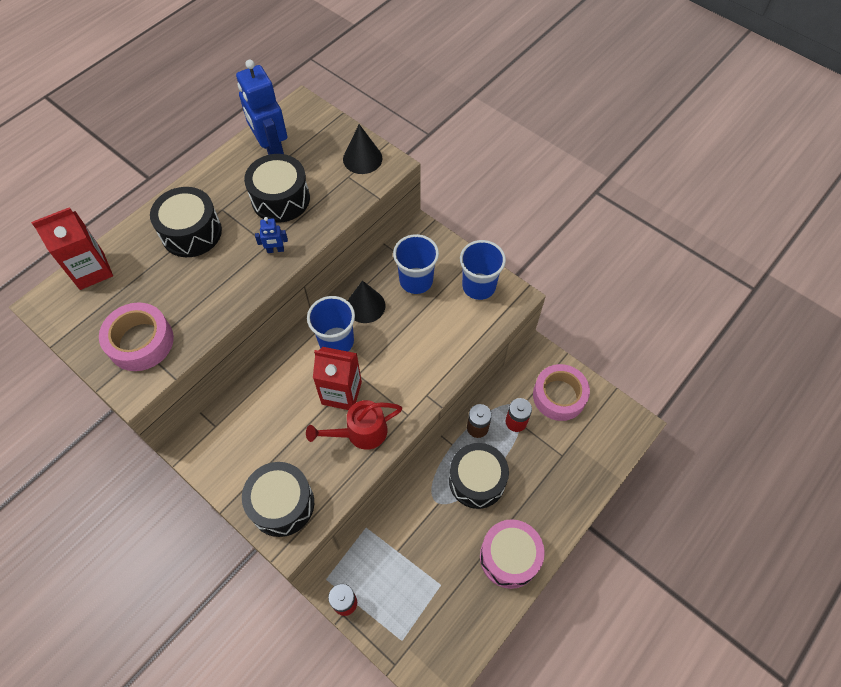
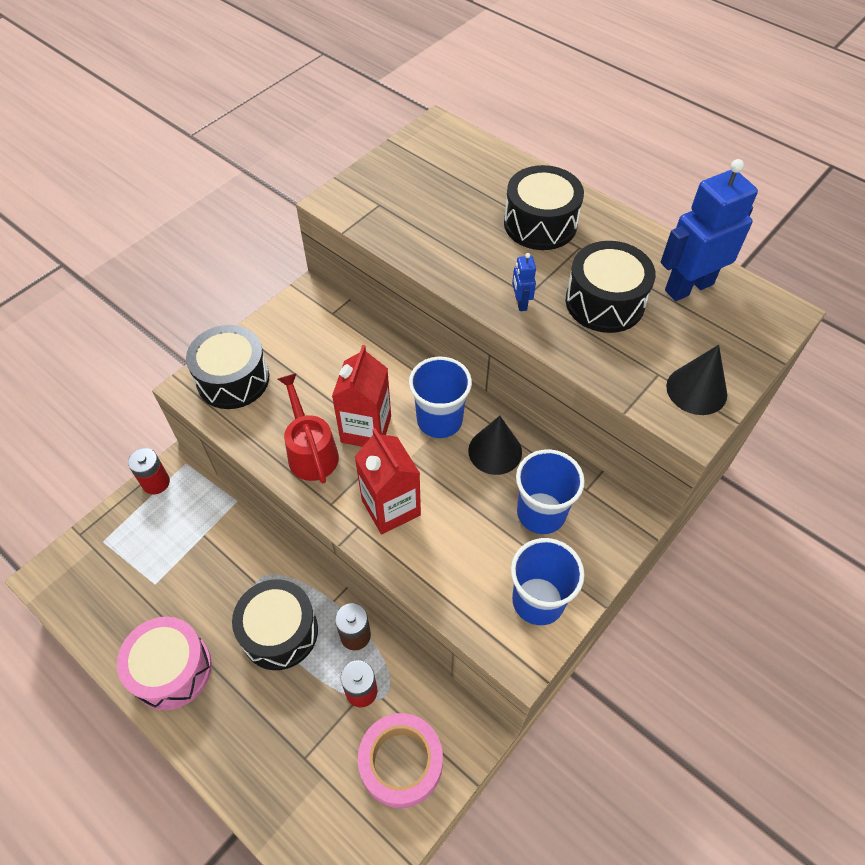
camera: 90 degrees right, 5 degrees down
(91, 270) = (480, 152): red carton -> red carton (391, 507)
(141, 342) = (389, 200): pink tape -> none

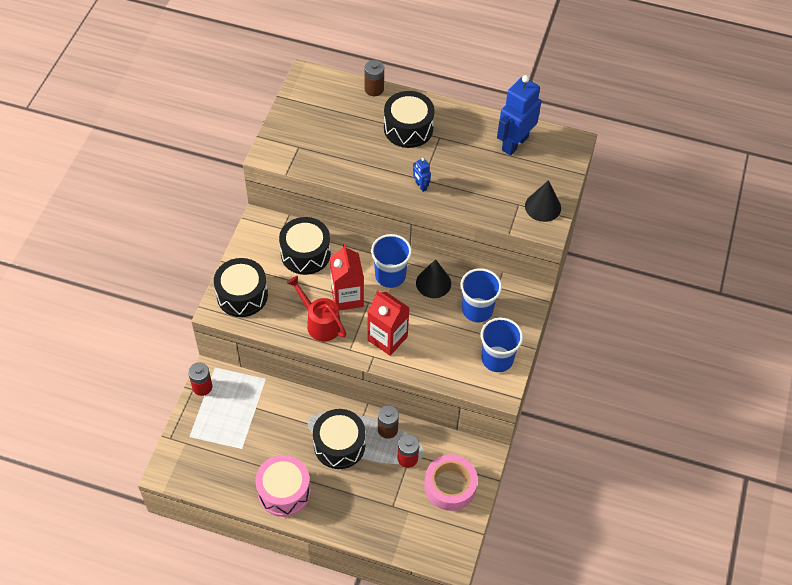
camera: 25 degrees left, 0 degrees up
(518, 164) = (374, 89): none -> brown battery
(604, 302) = (470, 169): black drum -> black drum (305, 254)

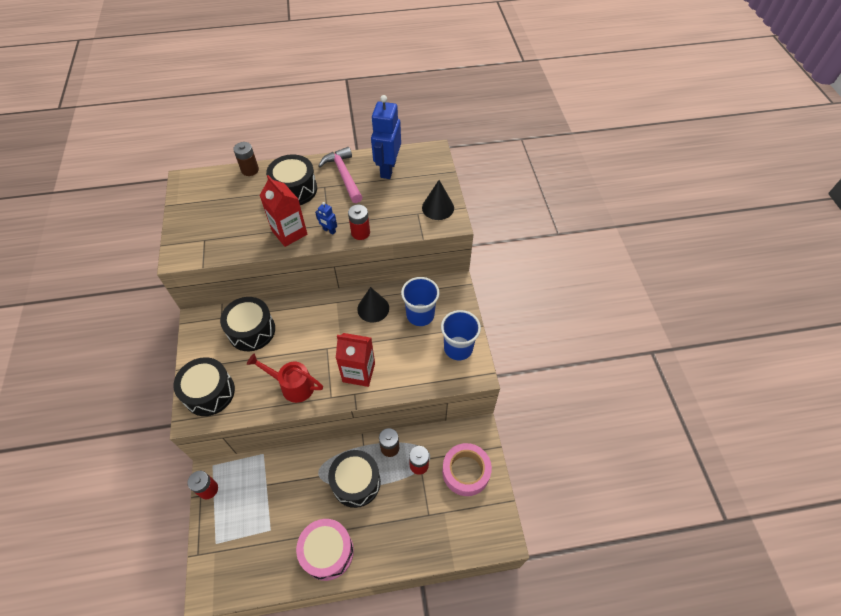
camera: 25 degrees left, 0 degrees up
(347, 297) = (306, 352): red carton -> red carton (289, 232)
(390, 276) = (334, 318): blue cup -> none
(450, 201) = (360, 233): none -> red battery
(465, 132) = (343, 175): none -> pink hammer

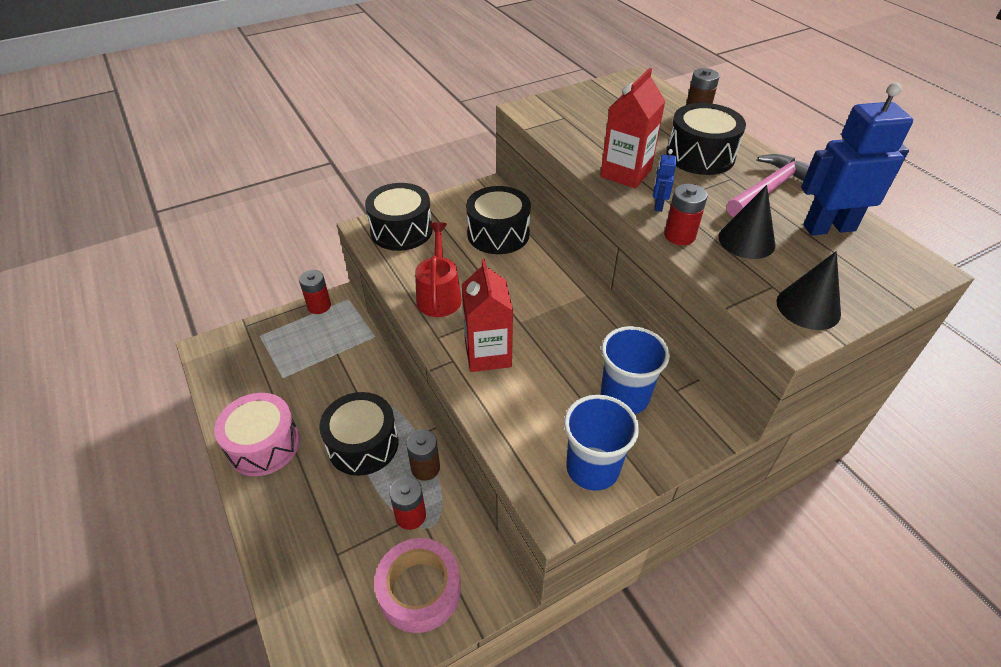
camera: 70 degrees right, 10 degrees down
(373, 308) = (600, 336): black cone -> black cone (746, 240)

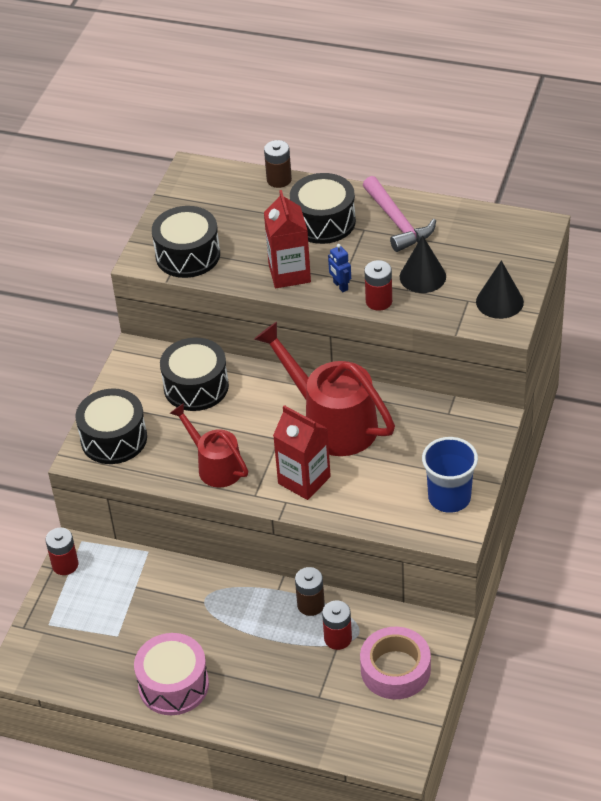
camera: 40 degrees left, 0 degrees up
(363, 444) = (247, 626): black drum -> black drum (188, 255)
(565, 325) = (331, 422): none -> red watering can
(624, 397) = (422, 441): blue cup -> none
(769, 189) = (397, 222): pink hammer -> pink hammer turned 150 degrees clockwise
(828, 228) = (461, 231): blue robot -> none

